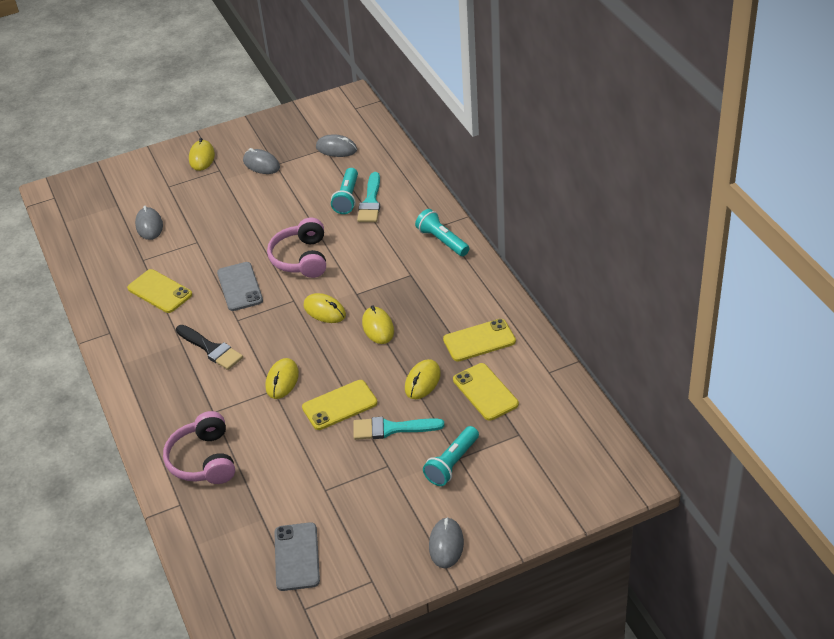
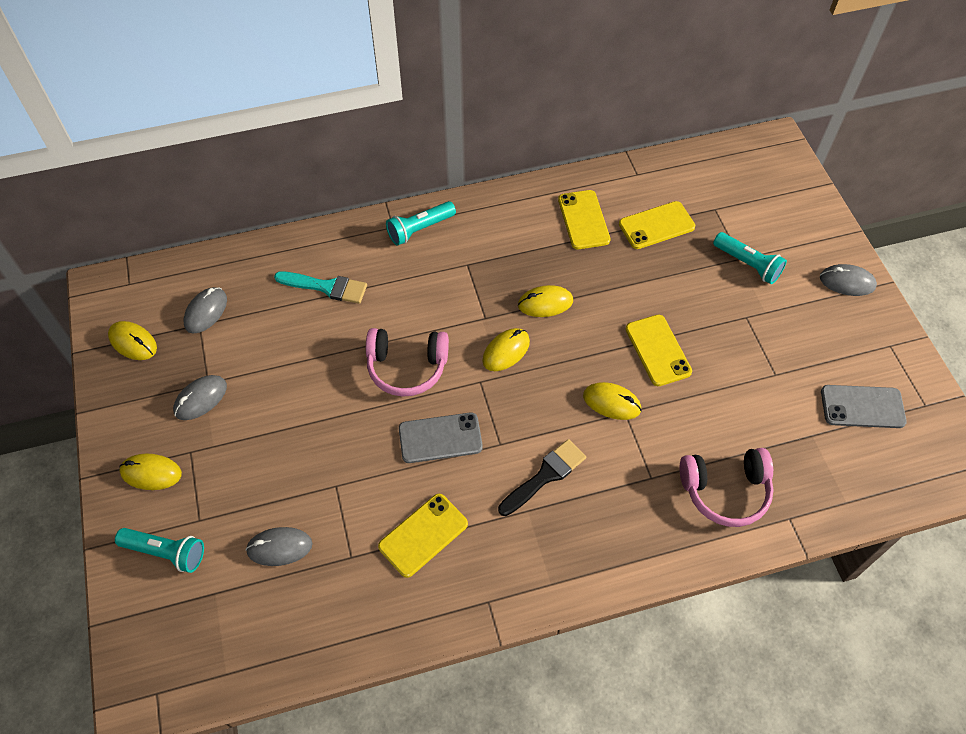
camera: 85 degrees left, 15 degrees up
(347, 198) = (310, 310): turquoise flashlight -> turquoise flashlight (166, 552)
(391, 428) = (697, 308): turquoise brush -> none
(422, 381) = (634, 274): yellow mouse -> yellow mouse (133, 342)

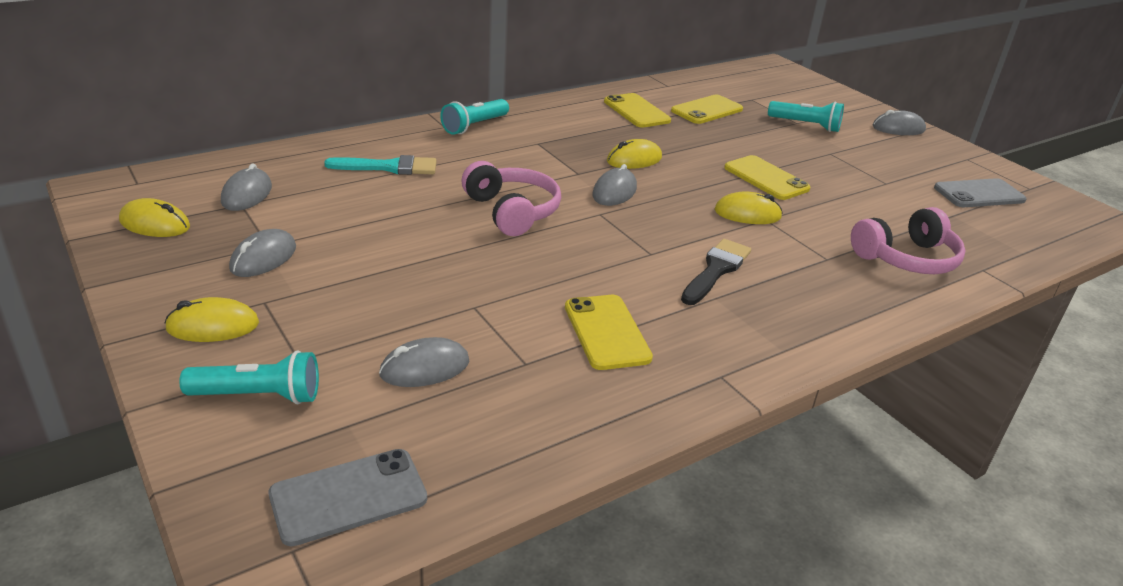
camera: 20 degrees left, 25 degrees down
(407, 367) = (512, 211): pink headphones -> pink headphones turned 105 degrees counterclockwise
(423, 535) = (606, 332): yellow phone -> yellow phone turned 45 degrees counterclockwise
(440, 438) = (580, 256): grey phone -> grey phone (348, 497)
(506, 351) = (614, 192): yellow mouse -> grey mouse

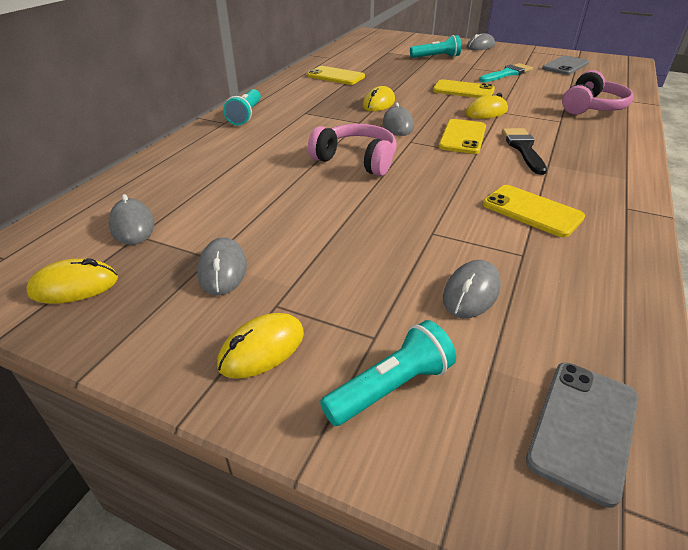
camera: 30 degrees left, 5 degrees up
(389, 167) = (224, 162): turquoise brush -> turquoise brush (507, 74)
(707, 110) = (374, 64): yellow phone -> yellow phone (462, 137)

